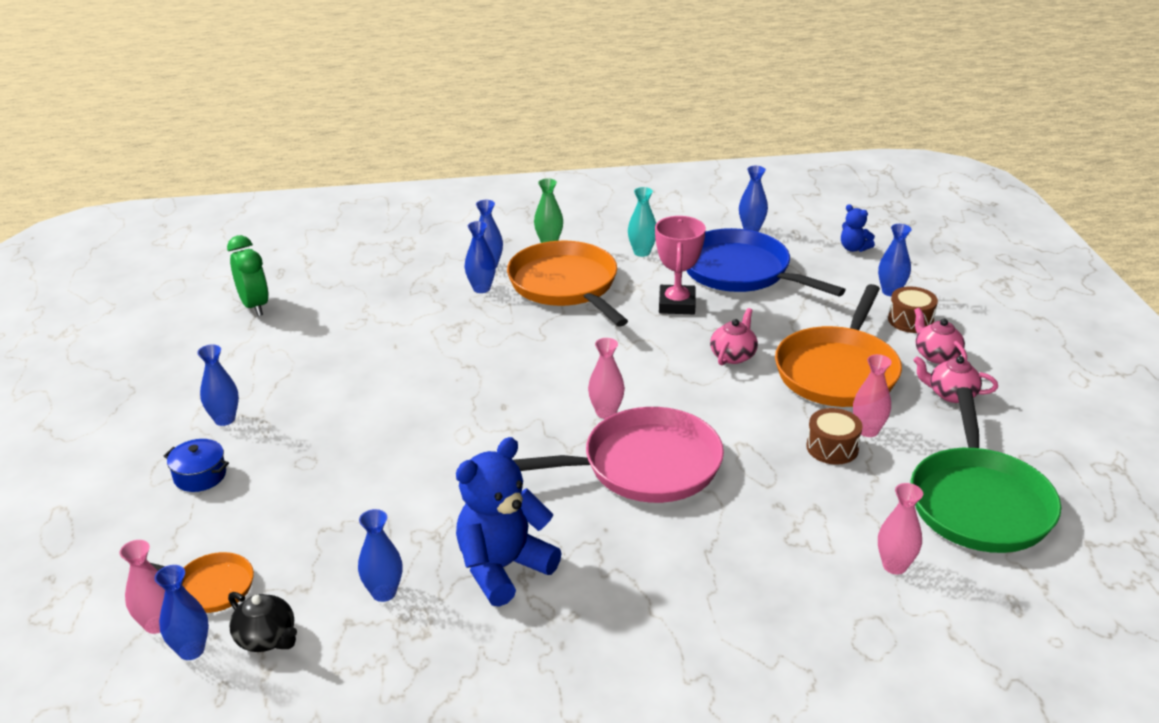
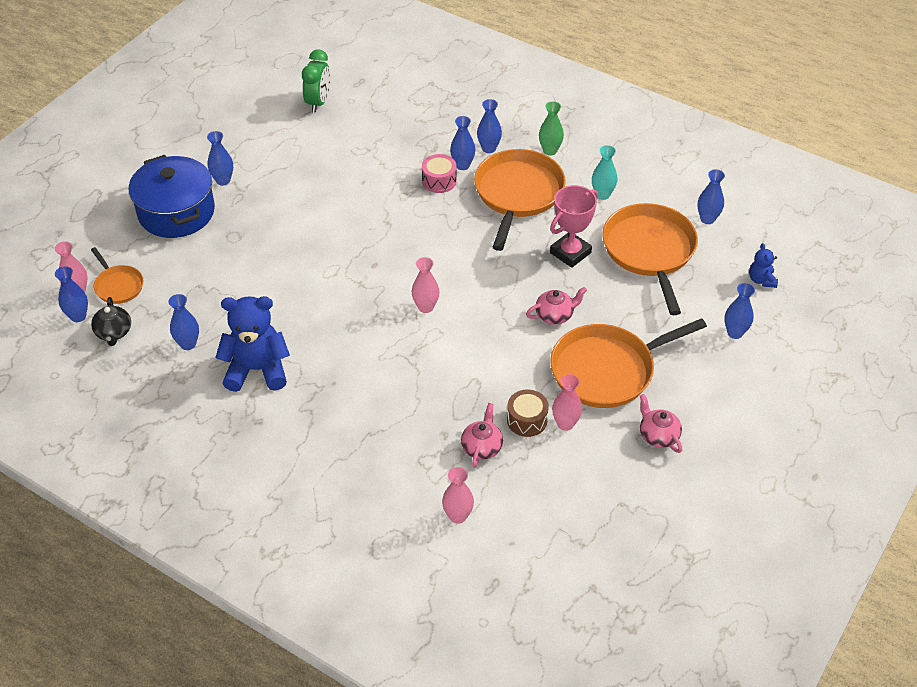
camera: 40 degrees right, 15 degrees up
(200, 476) = (176, 212): blue pot -> blue pot, size x2.21
(475, 310) = (439, 181): none -> pink drum
(644, 465) = (403, 357): pink pan -> none
(740, 271) = (649, 251): blue pan -> orange pan
(910, 320) = (714, 364): brown drum -> none
(936, 355) = (692, 401): pink teapot -> pink teapot (482, 447)
(979, 503) = (564, 516): green pan -> none

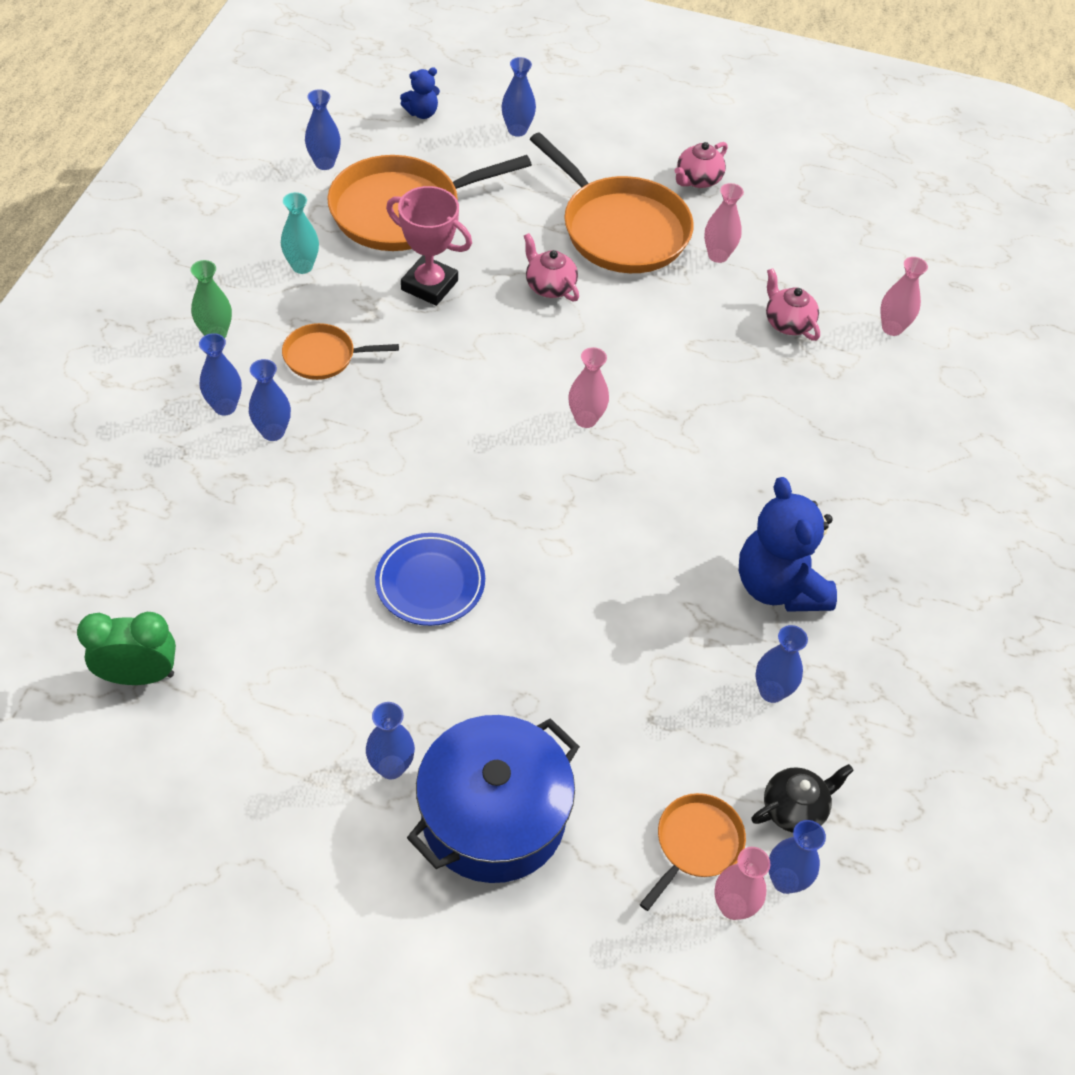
camera: 110 degrees left, 5 degrees up
(328, 213) = (430, 583): none -> blue plate
(439, 181) = (316, 454): pink drum -> none
(482, 447) = (788, 323): pink teapot -> pink teapot turned 60 degrees clockwise
(518, 194) = (323, 356): orange pan -> orange pan, size x0.51
(527, 420) = (728, 289): brown drum -> none

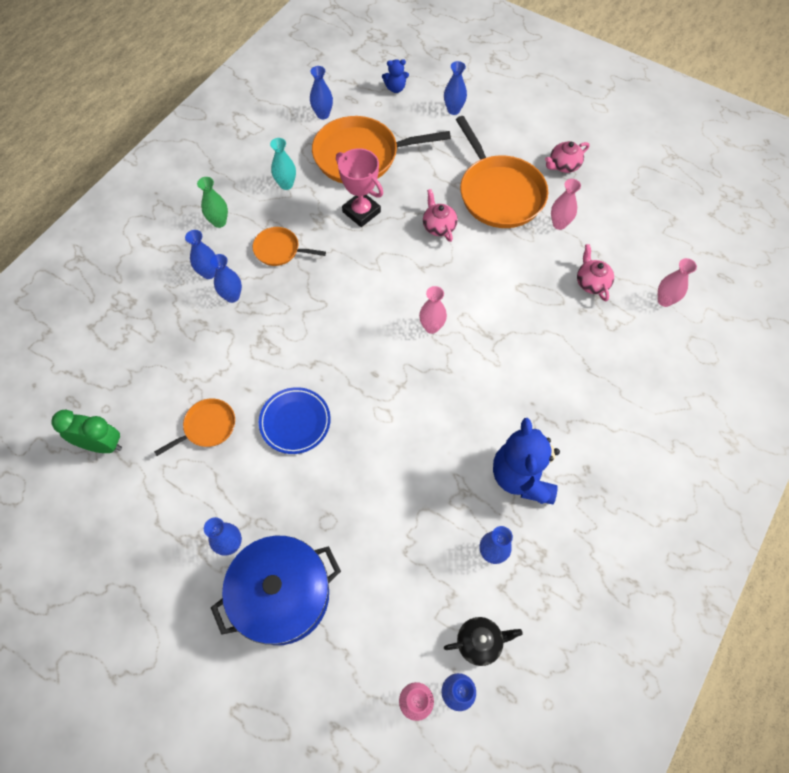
camera: 20 degrees right, 10 degrees up
(696, 844) = (405, 650): orange pan -> orange pan (207, 427)

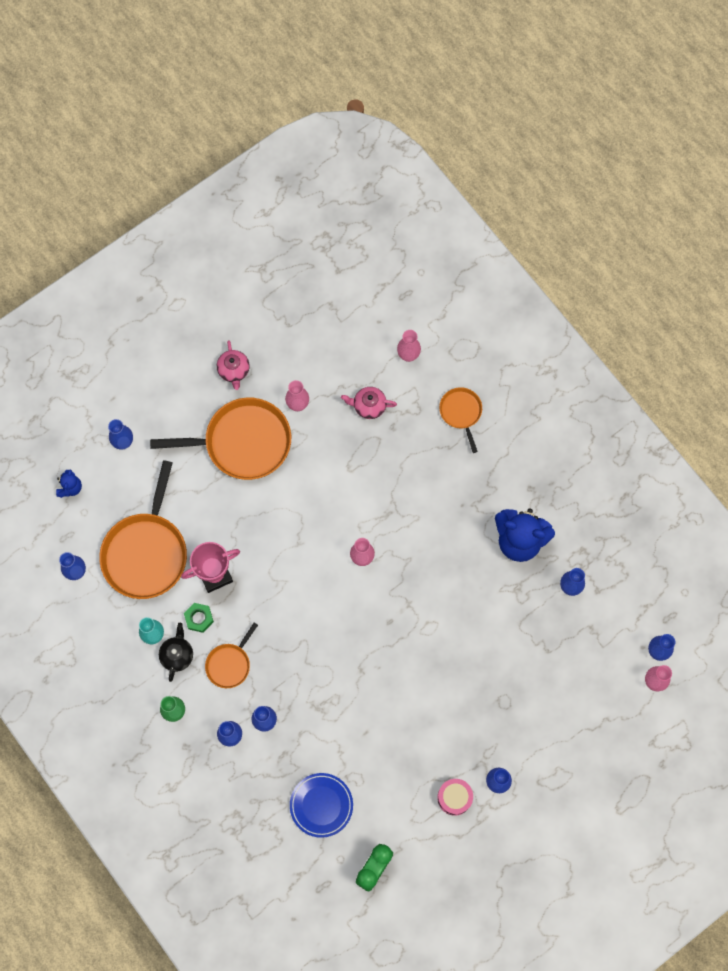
camera: 70 degrees left, 10 degrees up
(200, 503) = (454, 797): none -> pink drum
(207, 427) = (389, 775): orange pan -> orange pan (461, 412)
(282, 595) = (549, 753): blue pot -> none
(295, 422) = (410, 701): blue plate -> blue plate (321, 805)
(315, 213) = (199, 618): none -> green nut
(439, 226) = (259, 511): pink teapot -> none
(480, 642) = (630, 621): black teapot -> black teapot (177, 655)

